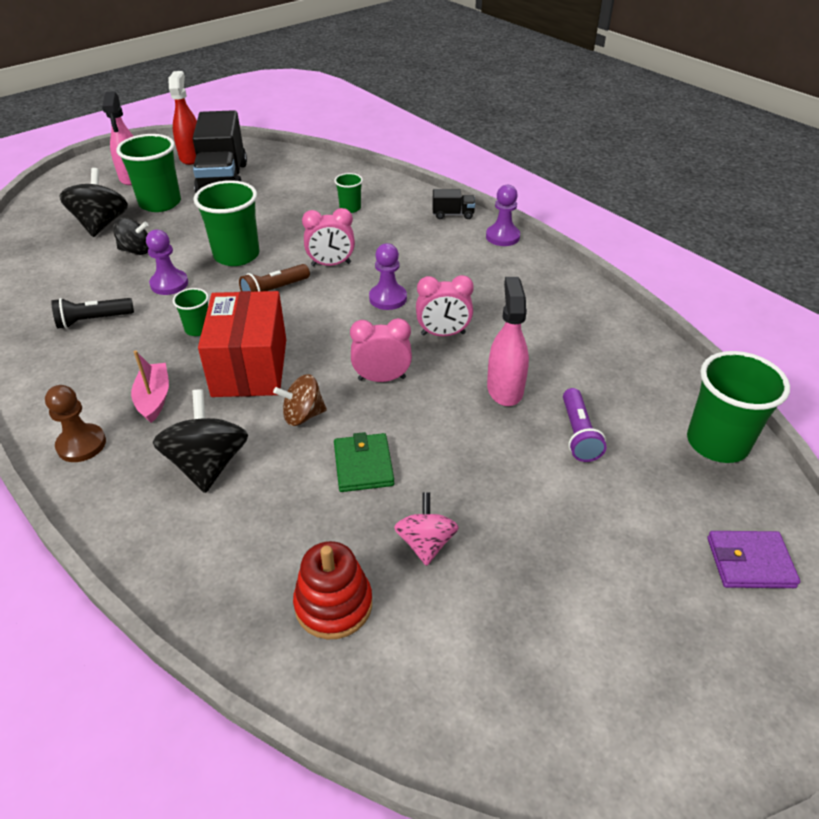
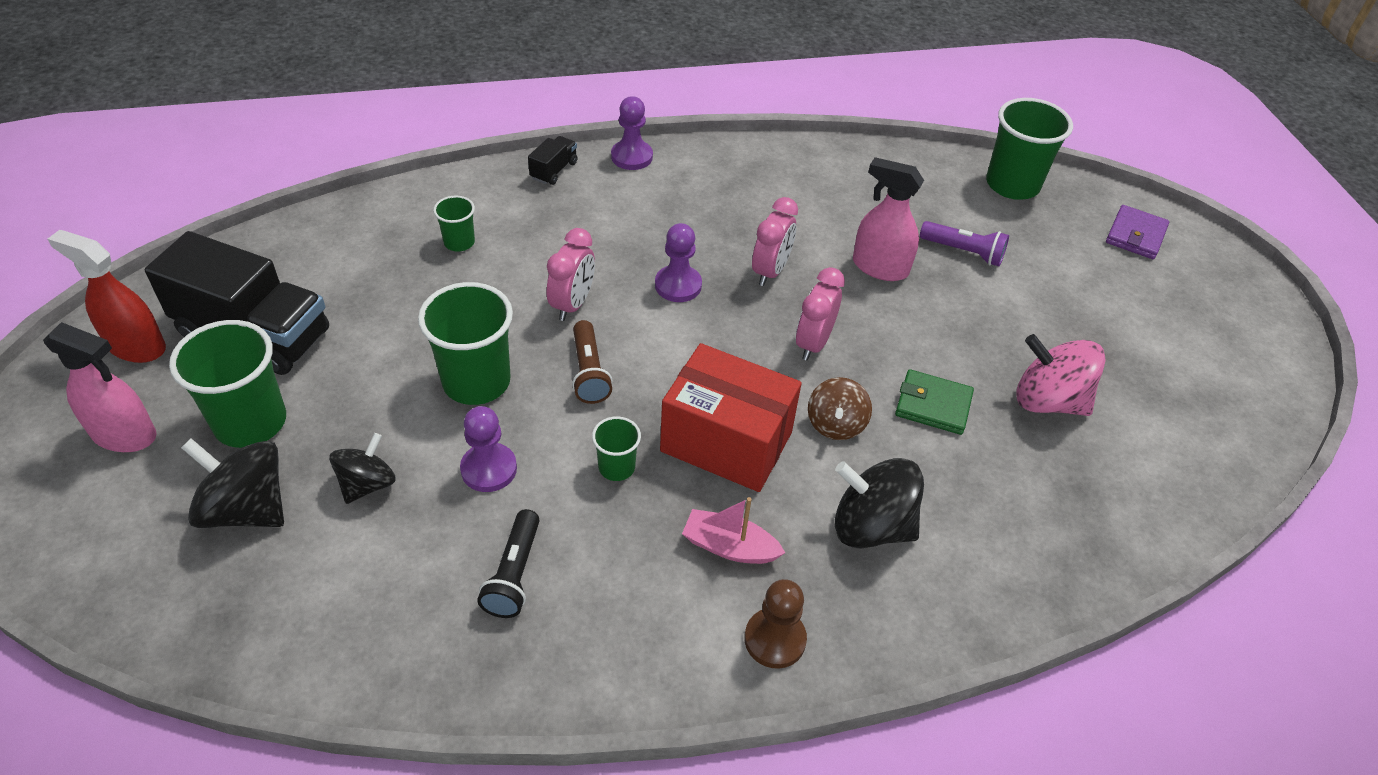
camera: 65 degrees left, 5 degrees up
(333, 604) = (1093, 488): red stacking toy -> none
(426, 543) = (1048, 401): pink spinning top -> pink spinning top, size x1.55

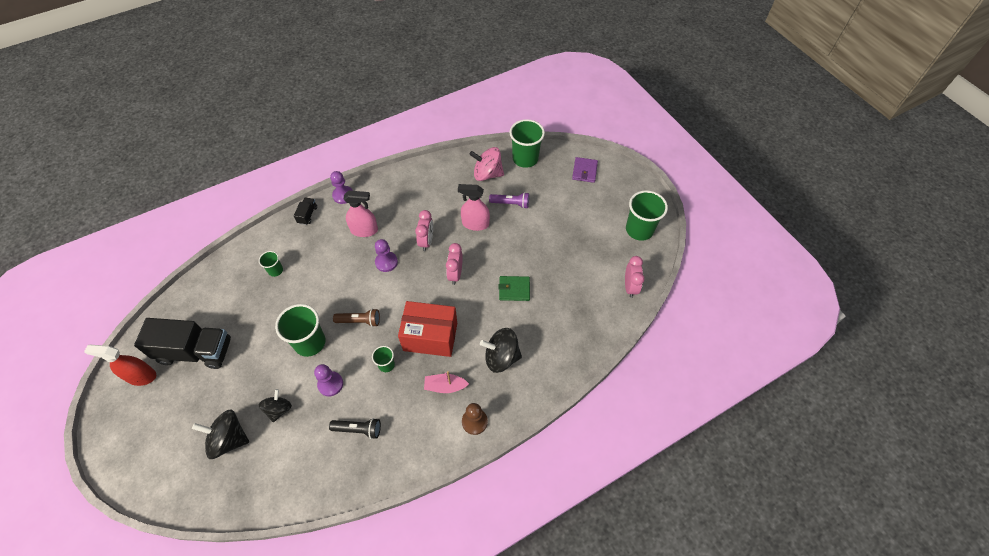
camera: 15 degrees left, 10 degrees up
(124, 435) = (156, 422): pink spray bottle -> pink spray bottle (364, 230)
(250, 422) = (213, 397): green cup -> green cup (639, 230)
(514, 574) = (358, 429): black flashlight -> black flashlight turned 75 degrees counterclockwise
(572, 304) = (340, 288): pink clock -> pink clock (630, 287)
(589, 372) = (359, 321): brown flashlight -> brown flashlight turned 60 degrees counterclockwise
(835, 424) = (475, 312): brown spinning top -> none
(1048, 401) = (562, 271): pink spinning top -> pink spinning top (487, 174)

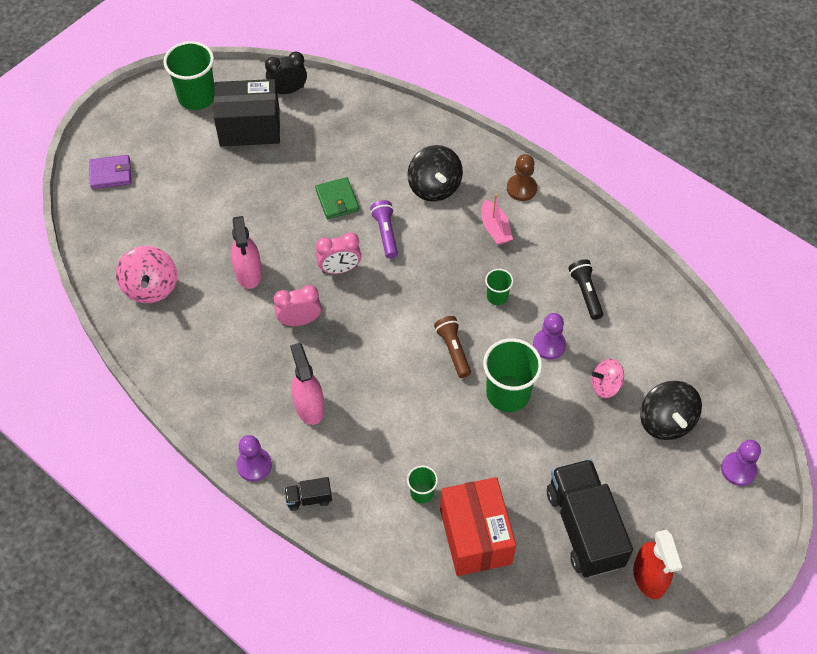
camera: 110 degrees left, 0 degrees up
(279, 409) = (605, 386): black spinning top -> pink spinning top
(386, 262) = (352, 356): purple pawn -> purple pawn (738, 469)
(430, 336) = (440, 265): red box -> red box (475, 536)
(510, 203) = (198, 242): purple flashlight -> purple flashlight (385, 233)
(525, 158) = (106, 249): green cup -> none
(600, 254) = (250, 127): none -> black box
(630, 287) = (288, 90): pink clock -> black clock

